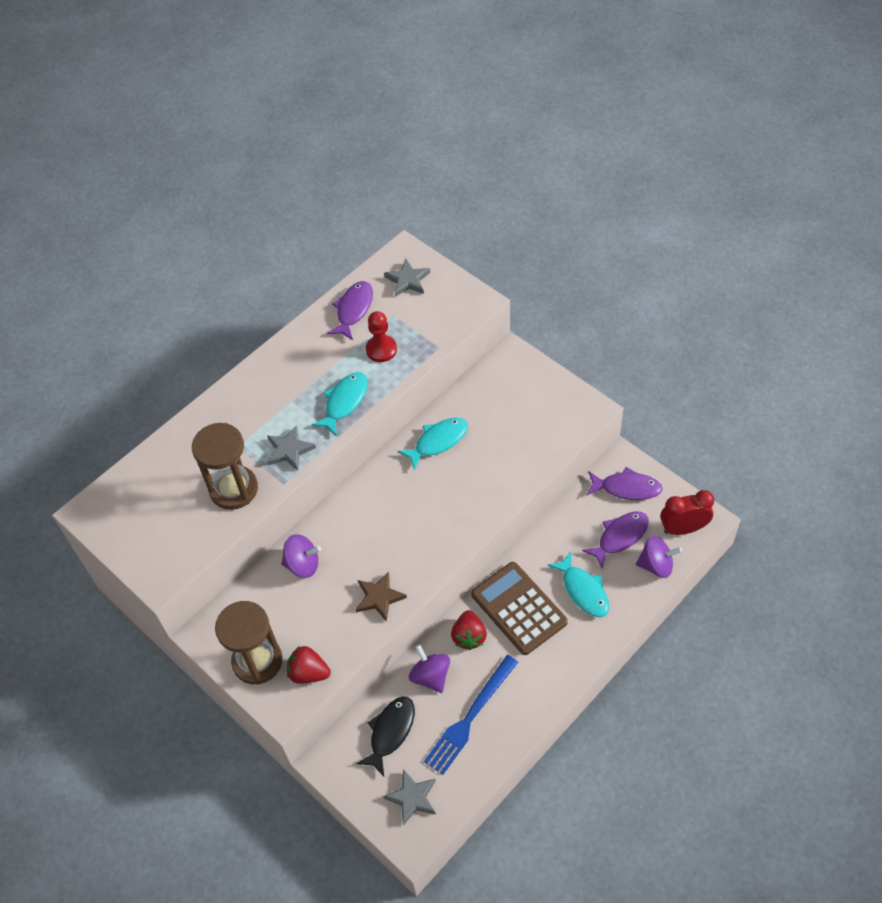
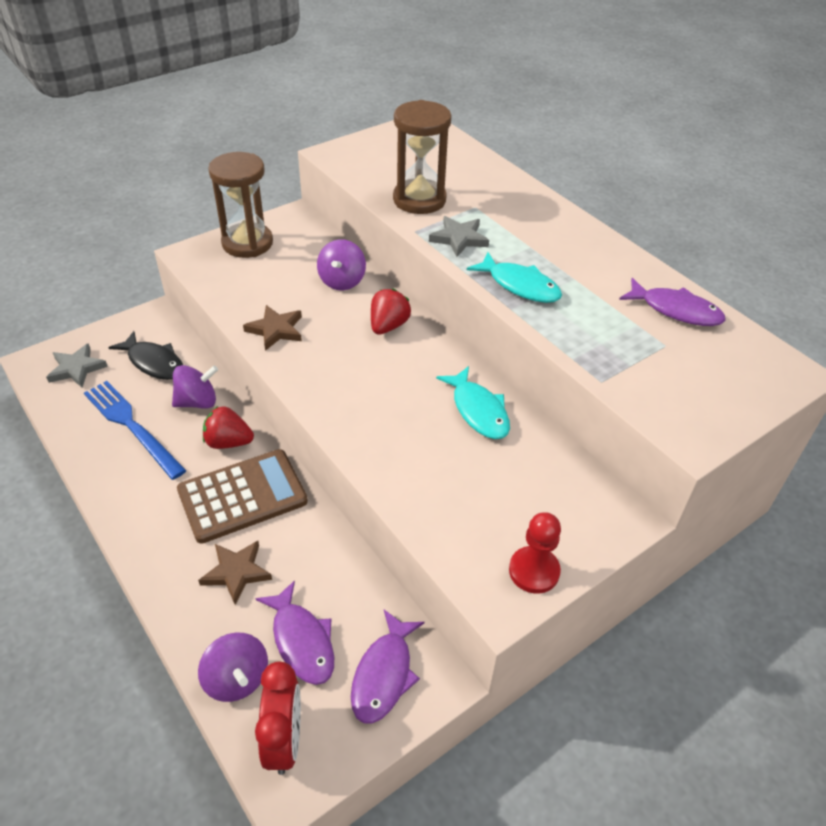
camera: 95 degrees right, 10 degrees down
(309, 673) = (216, 272): red strawberry -> red strawberry (388, 326)
(381, 349) = (603, 326): red pawn -> red pawn (534, 571)
(408, 280) = (734, 368): grey star -> none
(583, 590) = (236, 572): turquoise fish -> brown star
(656, 565) = (237, 679): purple spinning top -> purple spinning top turned 45 degrees counterclockwise

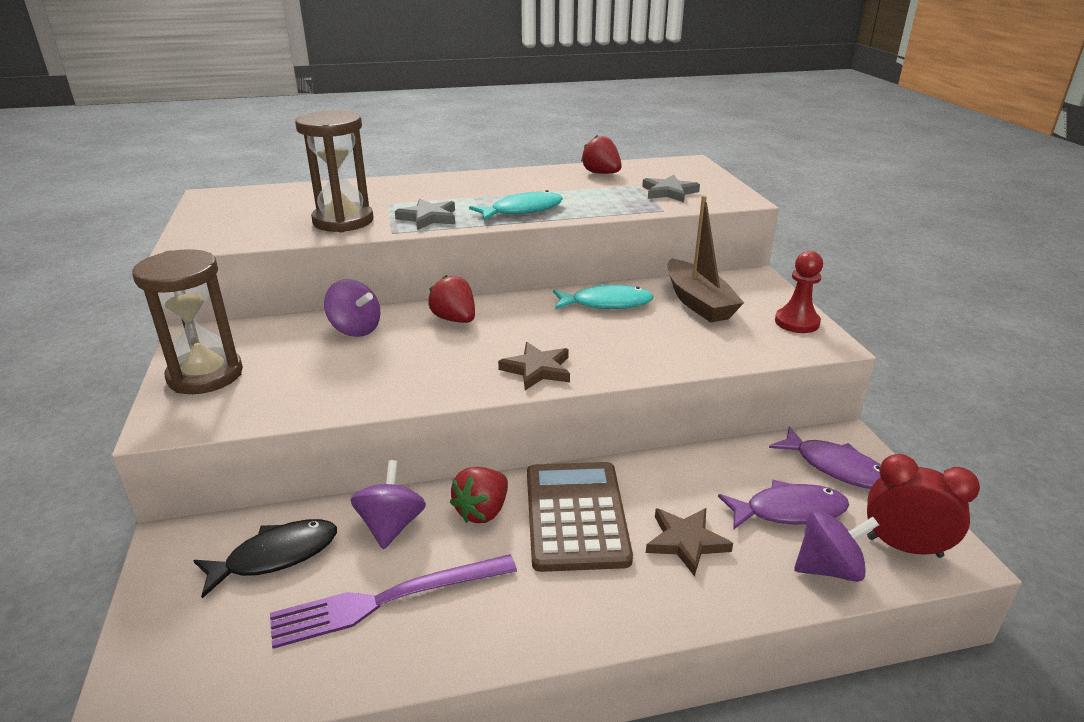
camera: 65 degrees left, 15 degrees down
(77, 368) = (203, 651): grey star -> grey star (669, 192)
(132, 426) = (387, 600): blue fork -> purple fork
(275, 330) = (395, 384): brown star -> brown star (537, 369)
(526, 479) = (698, 302): none -> brown boat
(676, 310) = (601, 173): purple fish -> red strawberry

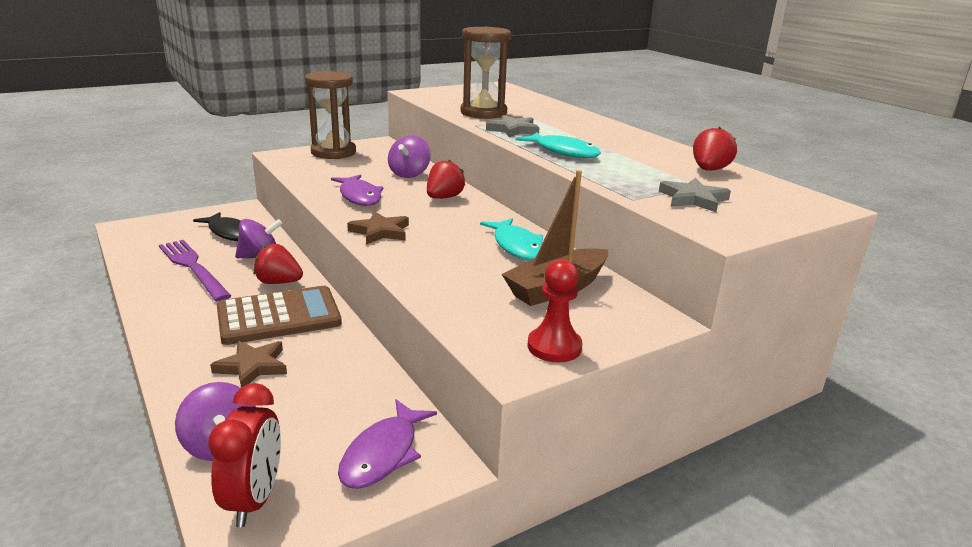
camera: 70 degrees right, 5 degrees down
(789, 511) = (301, 421): purple fish -> purple fish (359, 196)

